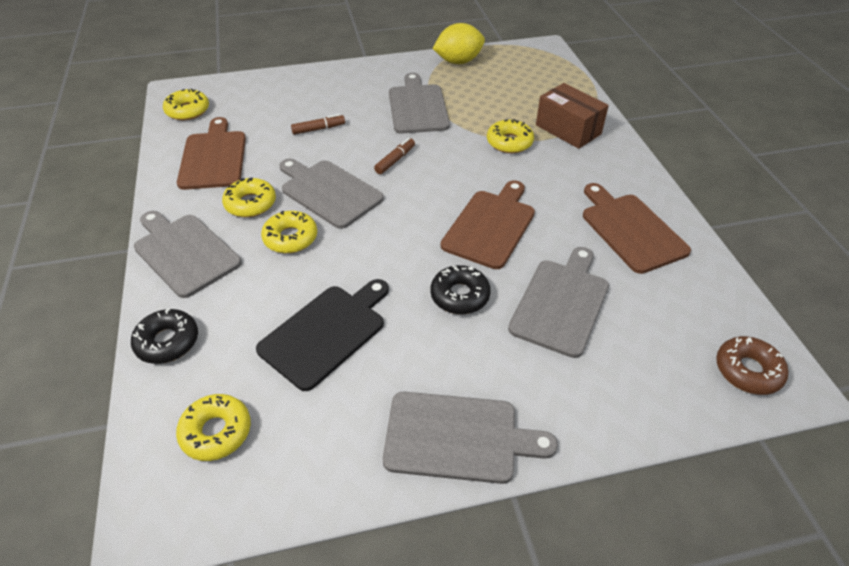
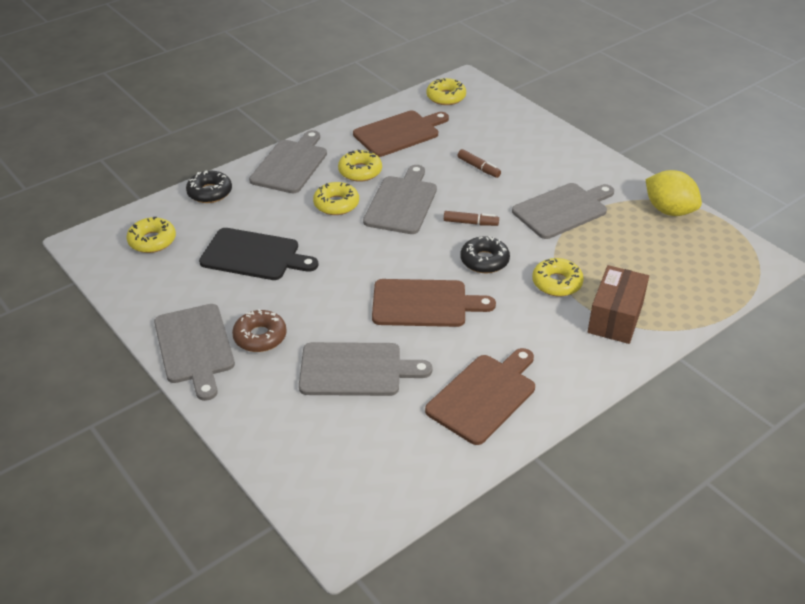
camera: 65 degrees right, 5 degrees down
(460, 295) = (329, 309): black donut -> black donut (484, 260)
(747, 371) = (343, 506): brown donut -> brown donut (260, 337)

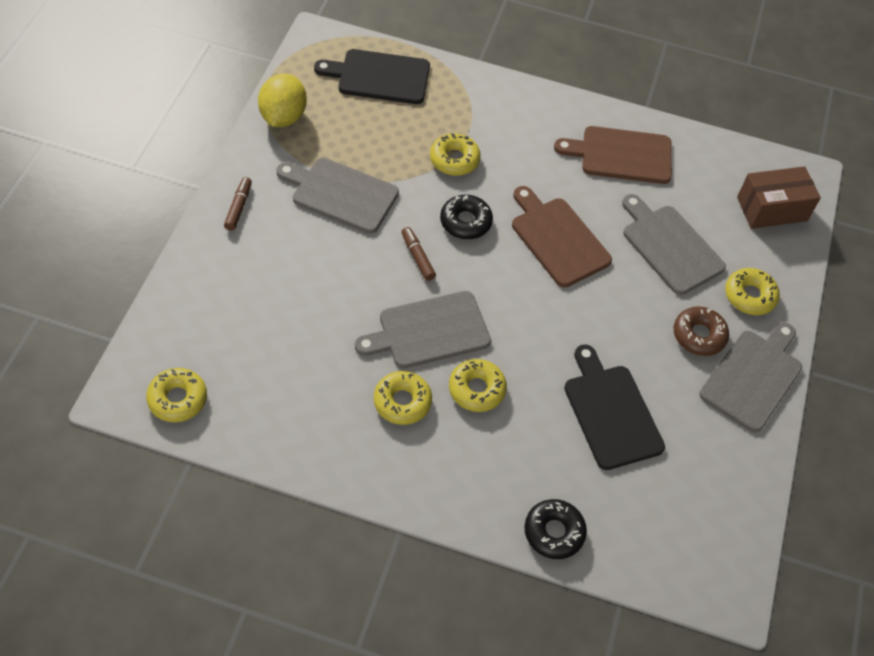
camera: 130 degrees left, 15 degrees up
(152, 241) = (670, 526): yellow donut -> yellow donut (749, 296)
(291, 164) = (441, 482): grey cutting board -> none
(399, 133) = (296, 406): brown cutting board -> none
(478, 168) = (315, 293): brown marker -> brown marker (239, 207)
(615, 318) = (467, 108): brown box -> brown box (772, 209)
(690, 280) = (379, 76): none -> black cutting board

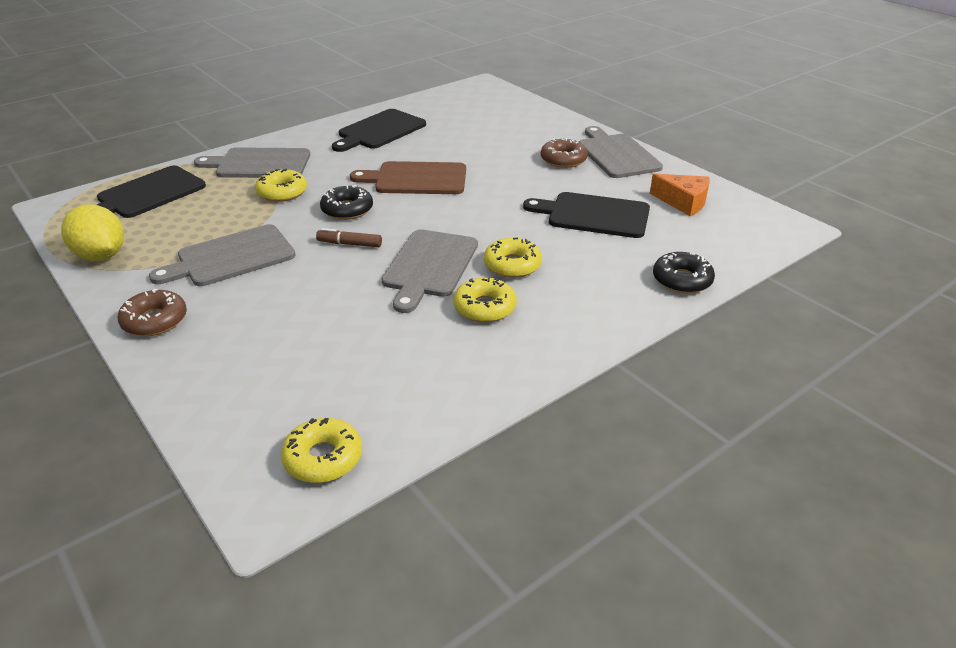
camera: 50 degrees left, 20 degrees down
(239, 207) = (155, 321): brown marker -> brown donut
(621, 155) = (379, 131): brown cutting board -> black cutting board
(670, 246) = (478, 143): grey cutting board -> grey cutting board (259, 164)
(701, 479) = (683, 202): none -> orange cheese
(749, 296) = (551, 132): yellow donut -> none
(772, 209) = (493, 102): brown box -> none

